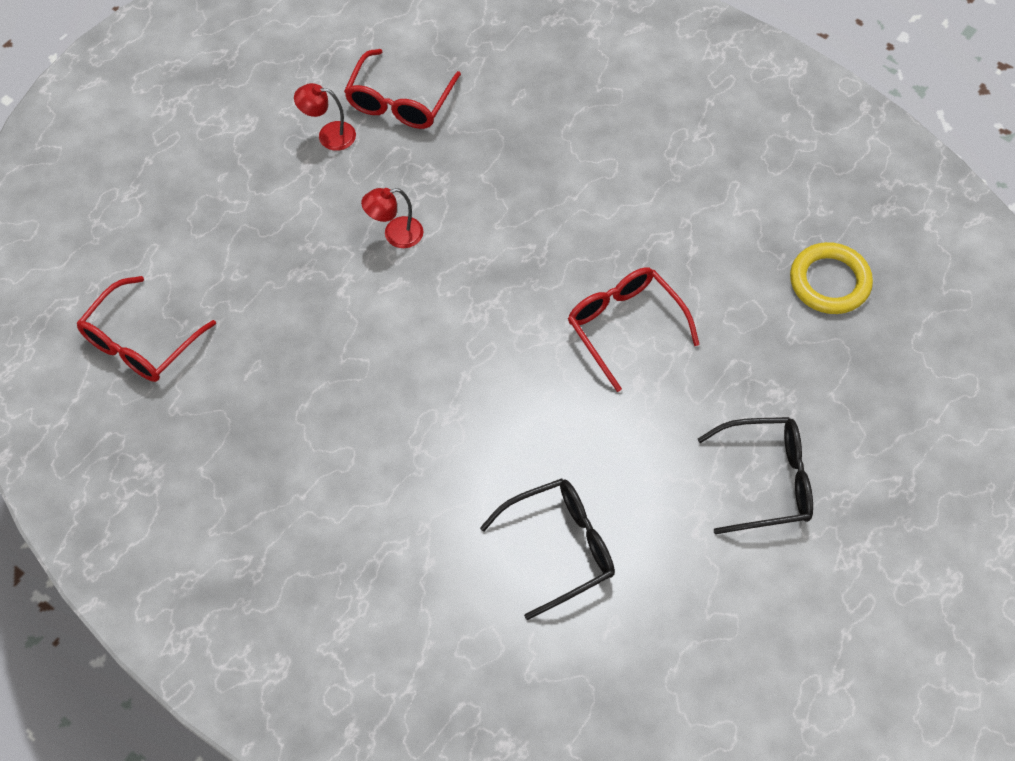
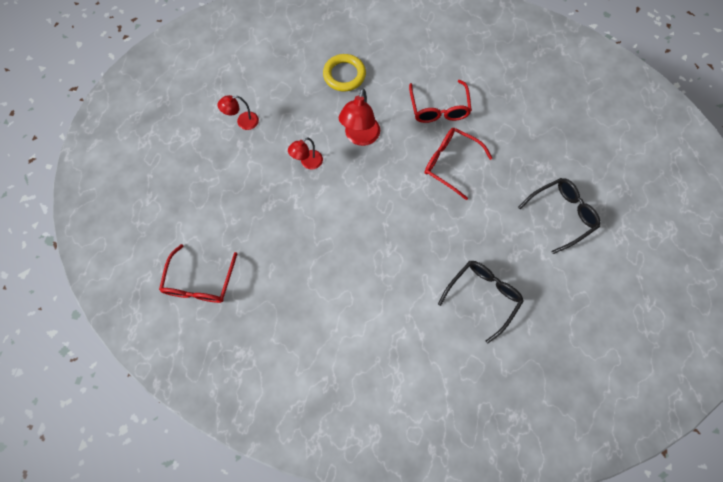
camera: 25 degrees left, 10 degrees up
(400, 101) = (271, 88): red glasses -> red glasses (438, 108)
(499, 229) = (360, 137): none -> red lamp
(829, 282) = (534, 99): yellow ring -> yellow ring (344, 75)

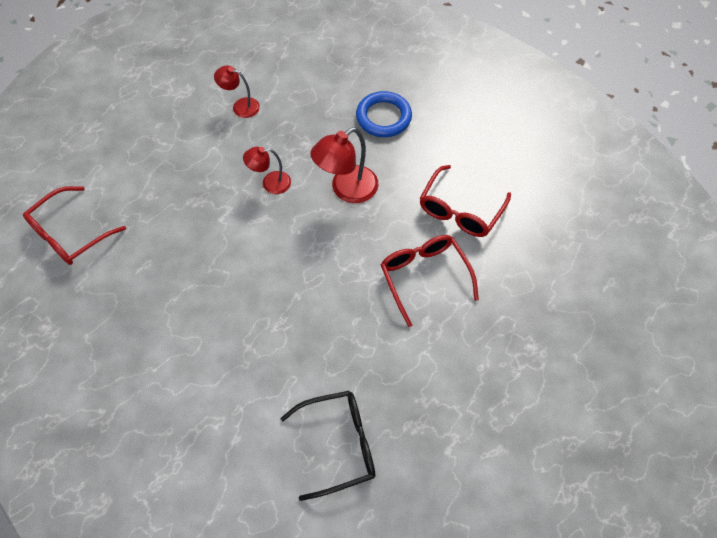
camera: 35 degrees right, 10 degrees down
(344, 75) = (383, 117): yellow ring -> blue ring
(560, 215) = (511, 417): black glasses -> none

